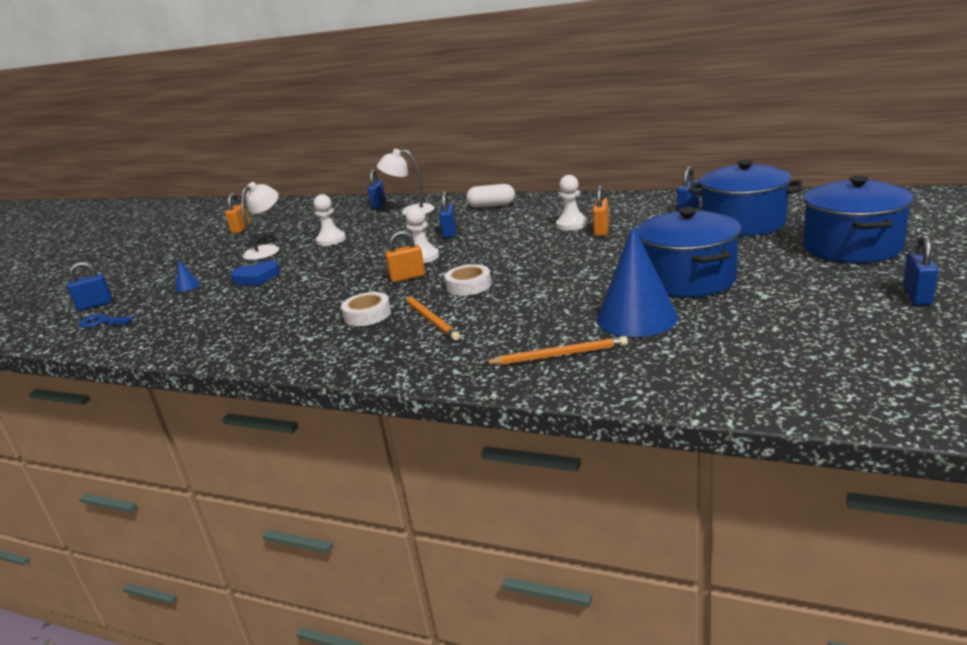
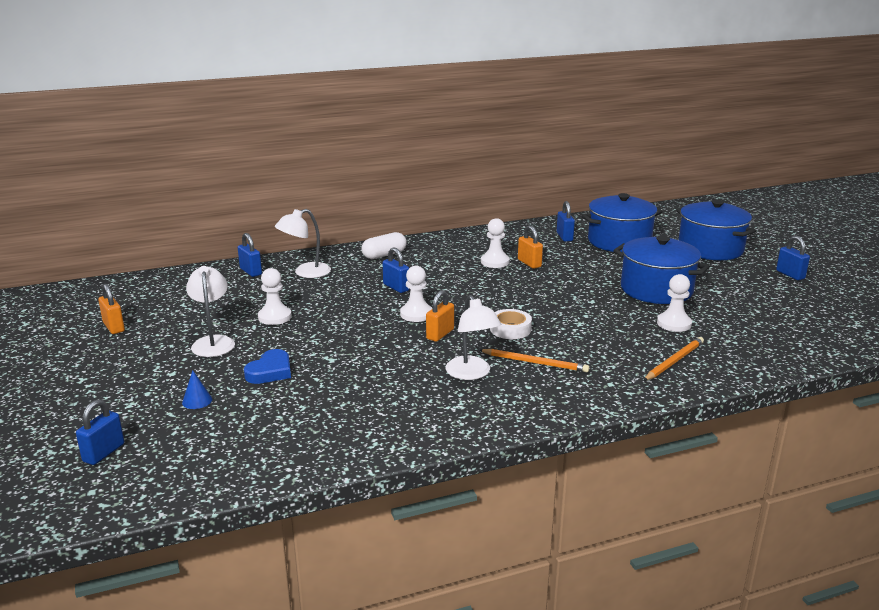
camera: 45 degrees left, 0 degrees up
(102, 322) = (168, 465): blue key -> none
(367, 315) = (472, 373): white tape -> white lamp
(636, 318) = (674, 323): blue cone -> white pawn

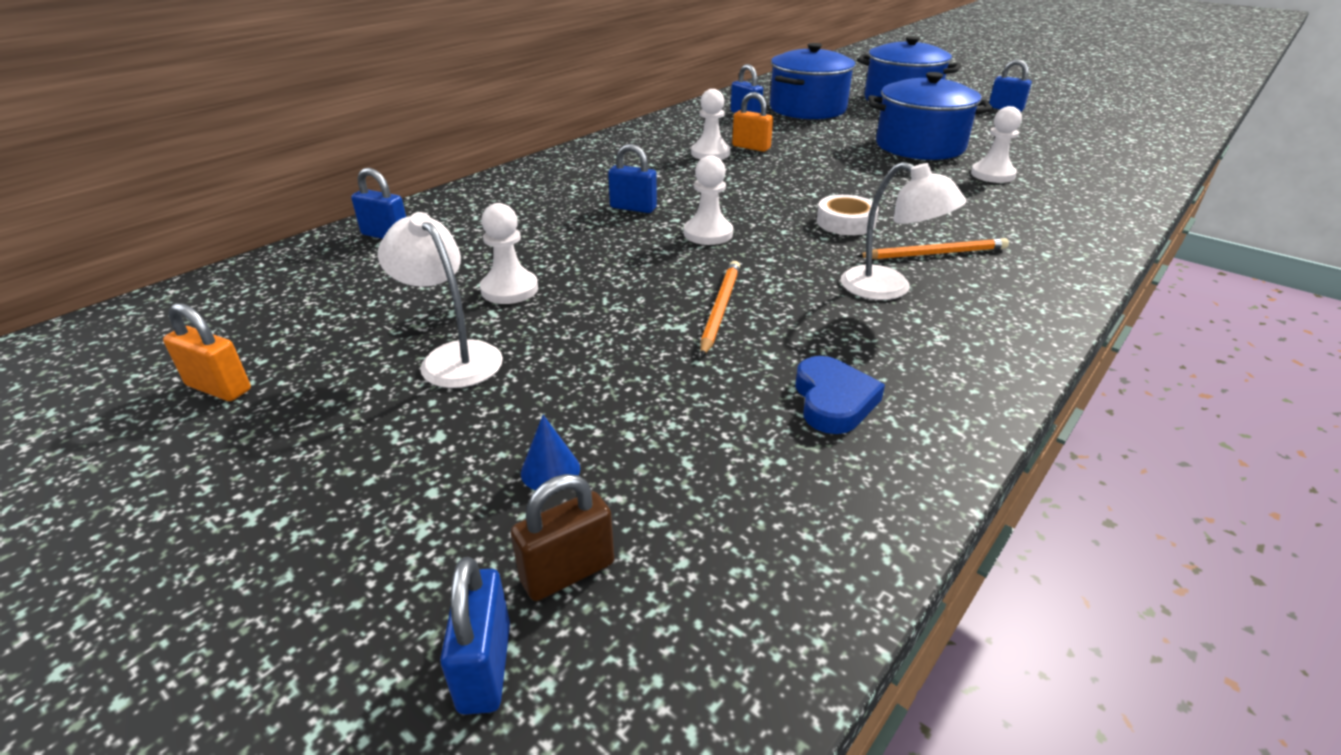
camera: 30 degrees left, 10 degrees up
(161, 437) = (568, 572): none -> brown padlock
(270, 371) = (613, 374): blue heart -> blue heart (833, 400)
(305, 273) = (477, 218): white lamp -> none
(384, 255) = (560, 173): white capsule -> none
(440, 334) = (775, 251): orange padlock -> none
(674, 361) = (1059, 212): orange pencil -> orange pencil (720, 309)

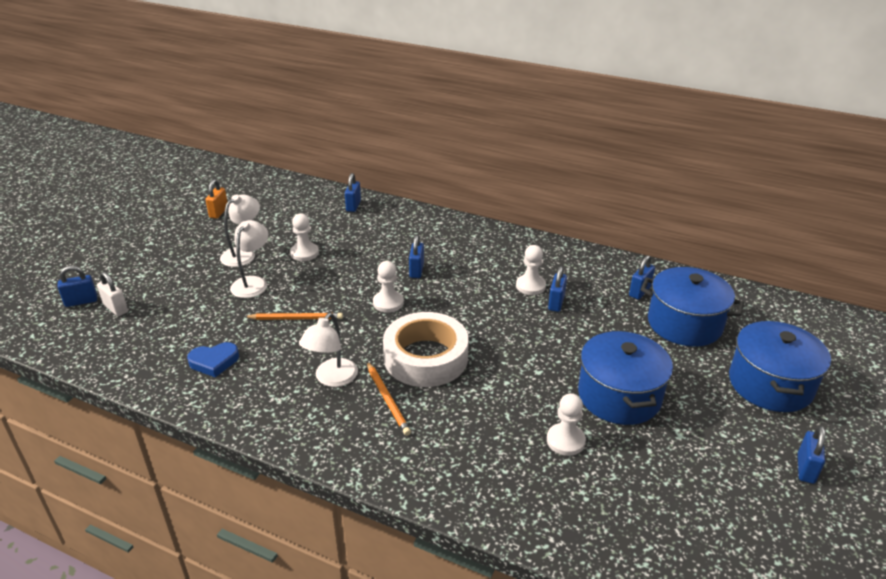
camera: 75 degrees right, 0 degrees up
(550, 470) = (168, 294): blue cone -> none
(568, 572) = (116, 308): brown padlock -> white padlock
(577, 349) = (252, 283): none -> white lamp
(751, 147) = (556, 303): orange padlock -> blue padlock
(845, 222) = (426, 358): white tape -> white tape, size x2.05

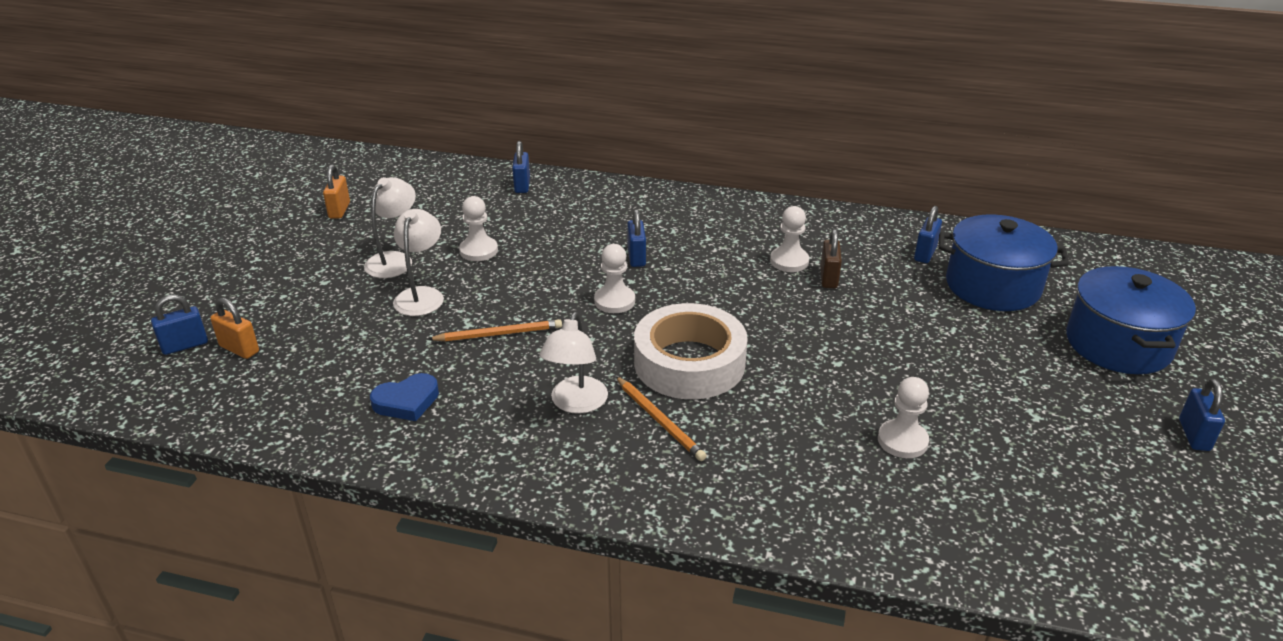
camera: 10 degrees left, 0 degrees up
(116, 308) = (239, 349): white padlock -> orange padlock
(556, 303) = (828, 278): blue padlock -> brown padlock
(619, 396) = (947, 380): blue pot -> none

